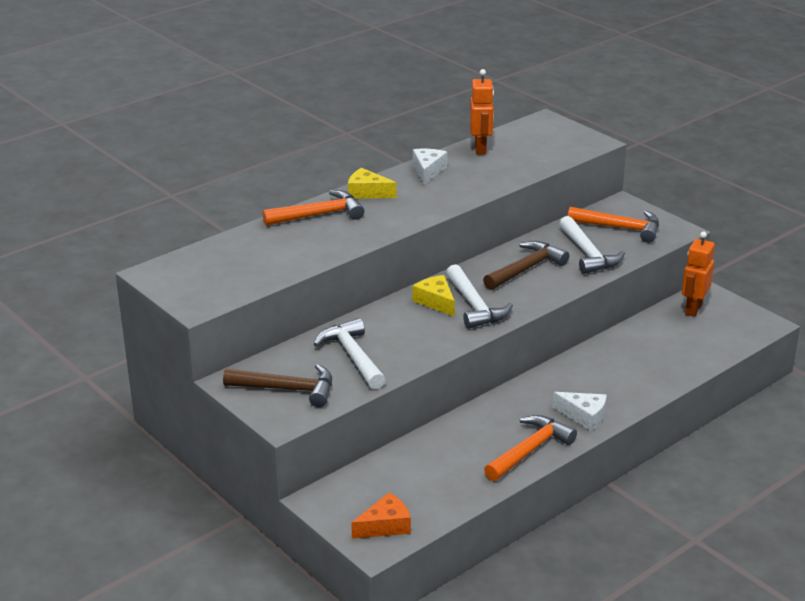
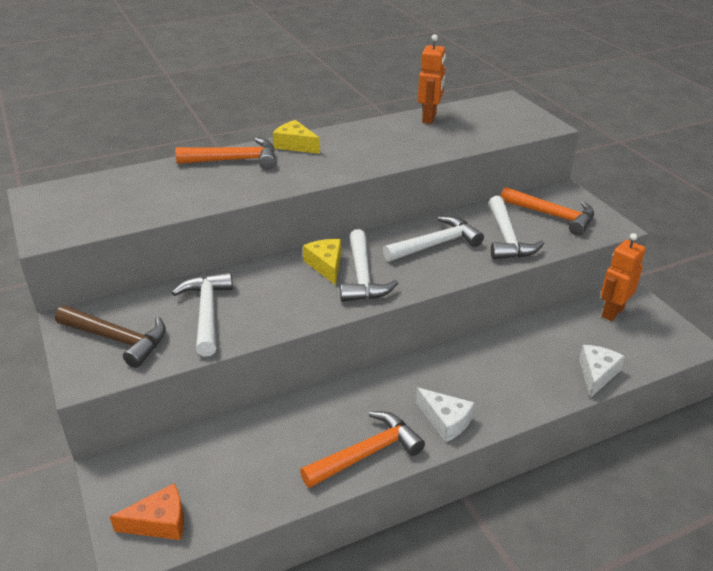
camera: 15 degrees right, 5 degrees up
(428, 171) = (366, 132): white cheese -> white cheese (596, 374)
(526, 269) = (436, 244): brown hammer -> white hammer

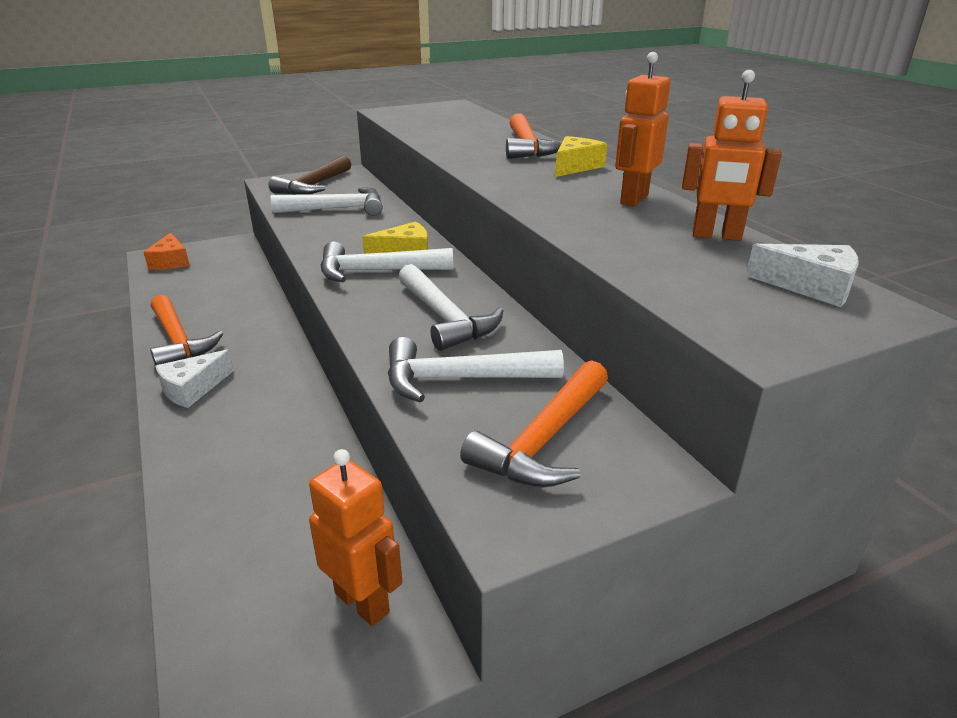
camera: 90 degrees right, 5 degrees down
(369, 132) = (633, 199): none -> orange robot
(596, 374) = (204, 541): white cheese -> white cheese (811, 286)

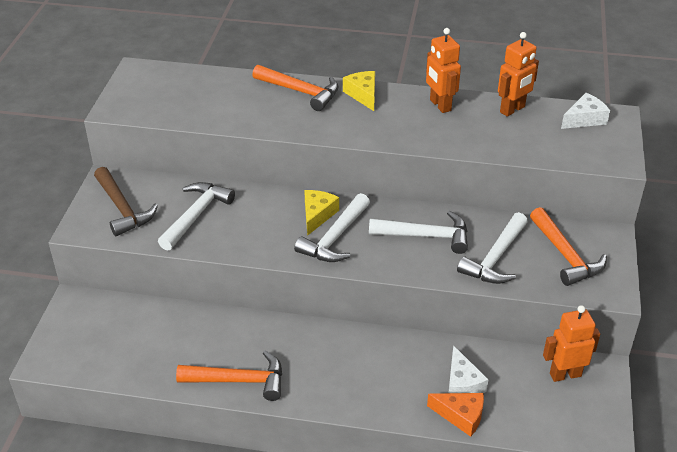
camera: 55 degrees left, 10 degrees up
(171, 261) = (72, 352): orange cheese -> orange cheese (461, 416)
(193, 388) = (319, 388): white cheese -> white cheese (462, 383)

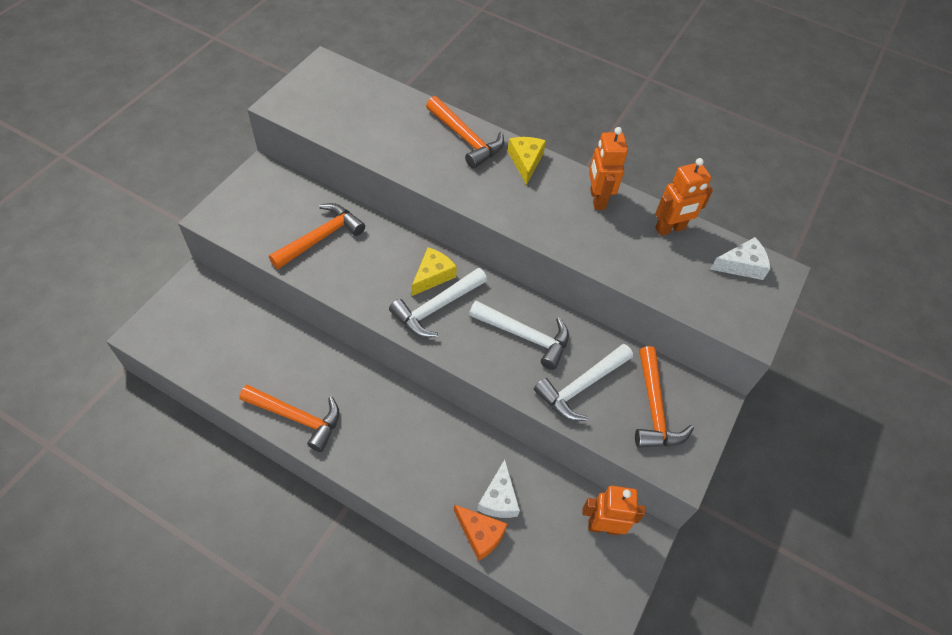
camera: 15 degrees right, 15 degrees up
(122, 209) = (259, 208): brown hammer -> none
(196, 215) = (320, 238): white hammer -> orange hammer

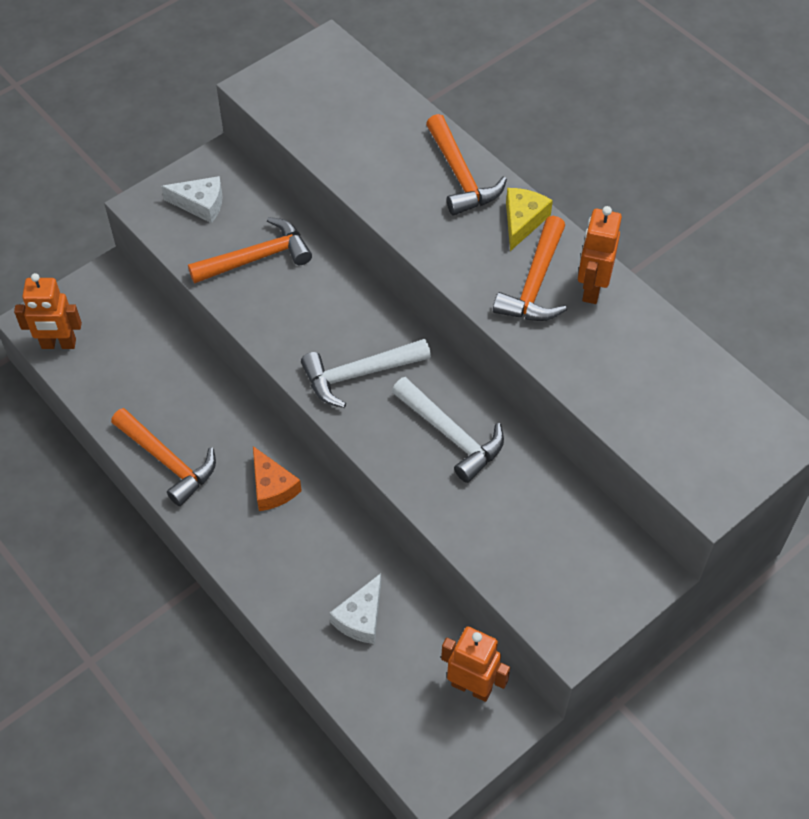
camera: 25 degrees right, 0 degrees up
(432, 275) = (370, 335): yellow cheese -> none
(480, 534) = (323, 650): orange cheese -> orange cheese (272, 487)
(581, 386) = (493, 512): white hammer -> none
(654, 408) = (572, 562): orange hammer -> orange hammer (535, 283)
(670, 229) = (669, 348): orange robot -> orange robot (58, 344)
(741, 265) = (740, 415): white cheese -> white cheese (200, 204)

